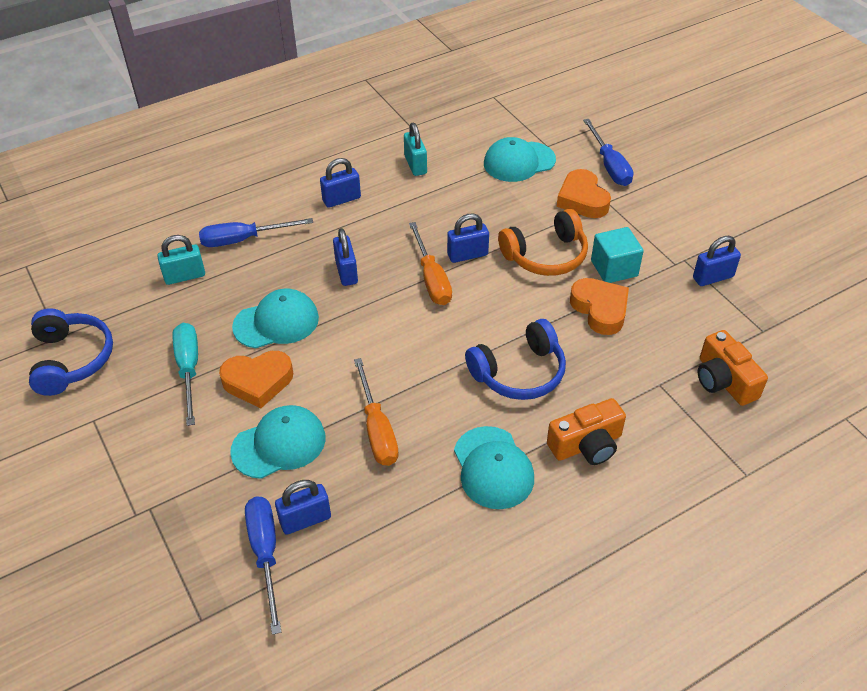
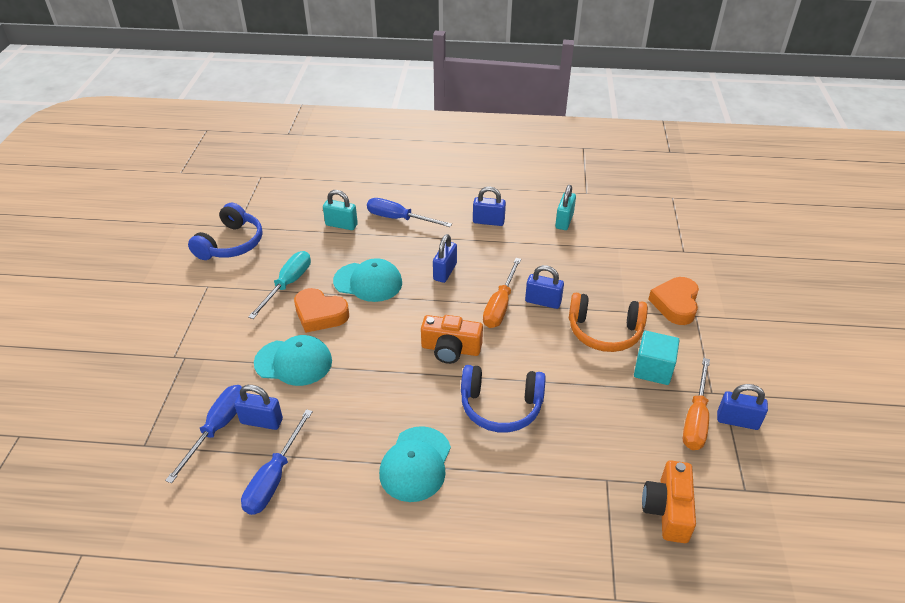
camera: 35 degrees right, 5 degrees down
(377, 429) = (363, 389): orange screwdriver -> orange screwdriver (695, 419)
(519, 162) = (648, 253): turquoise cap -> none
(586, 445) = (501, 490): orange camera -> orange camera (450, 349)
(600, 309) = (611, 394): orange heart -> none
(609, 166) = (724, 289): blue screwdriver -> blue screwdriver (274, 478)

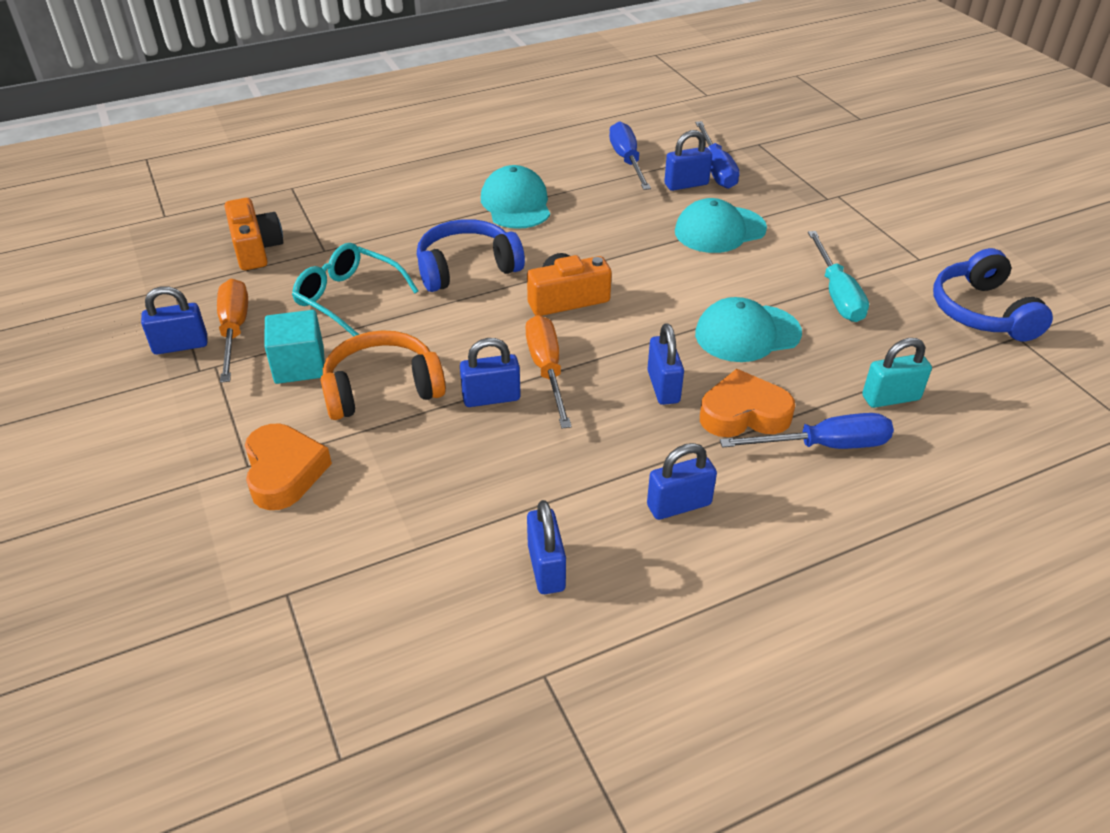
camera: 150 degrees right, 0 degrees up
(320, 314) = (754, 278): orange heart -> orange heart (743, 413)
(564, 221) = (546, 568): turquoise padlock -> blue padlock
(602, 414) = (349, 298): none -> turquoise glasses

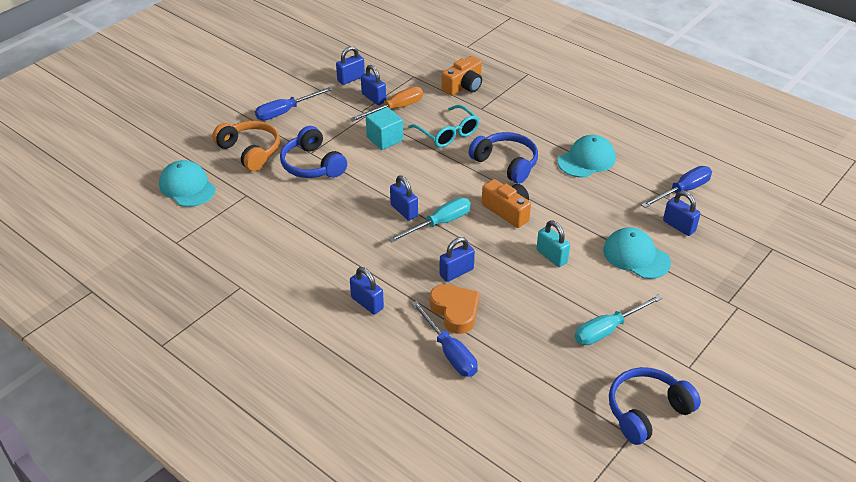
camera: 65 degrees right, 0 degrees up
(284, 472) = (312, 165): orange heart -> blue headphones
(349, 298) = (447, 133): turquoise glasses -> turquoise glasses turned 135 degrees clockwise
(382, 389) = (386, 172): orange headphones -> orange headphones (250, 151)
(546, 568) = (300, 268): blue padlock -> blue padlock (351, 79)
(547, 370) = (439, 223): orange screwdriver -> turquoise screwdriver
(716, 169) = (713, 235): blue screwdriver -> blue screwdriver (285, 112)
(747, 333) = (531, 296): turquoise cap -> turquoise cap (187, 187)
(890, 398) = (514, 375): turquoise padlock -> turquoise padlock (551, 256)

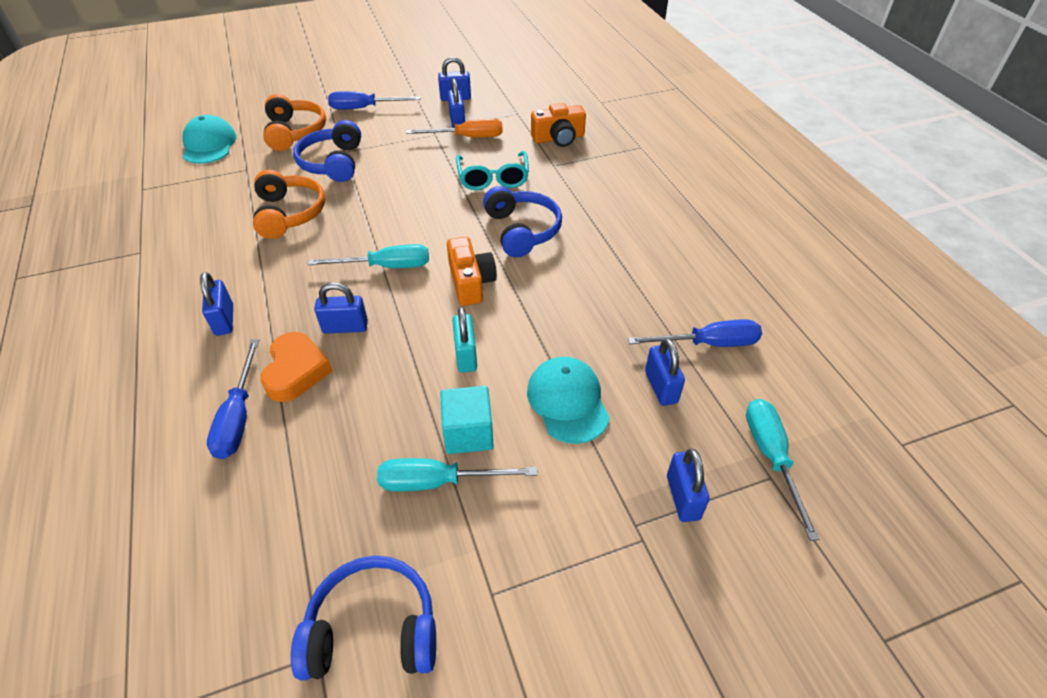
camera: 30 degrees right, 5 degrees up
(324, 215) = (289, 214): none -> orange headphones
(385, 139) = (425, 162): turquoise cube -> turquoise cube (468, 433)
(404, 211) = (366, 239): blue padlock -> blue padlock (683, 497)
(586, 160) = (618, 260): turquoise cap -> none
(764, 238) = (771, 457): none -> turquoise screwdriver

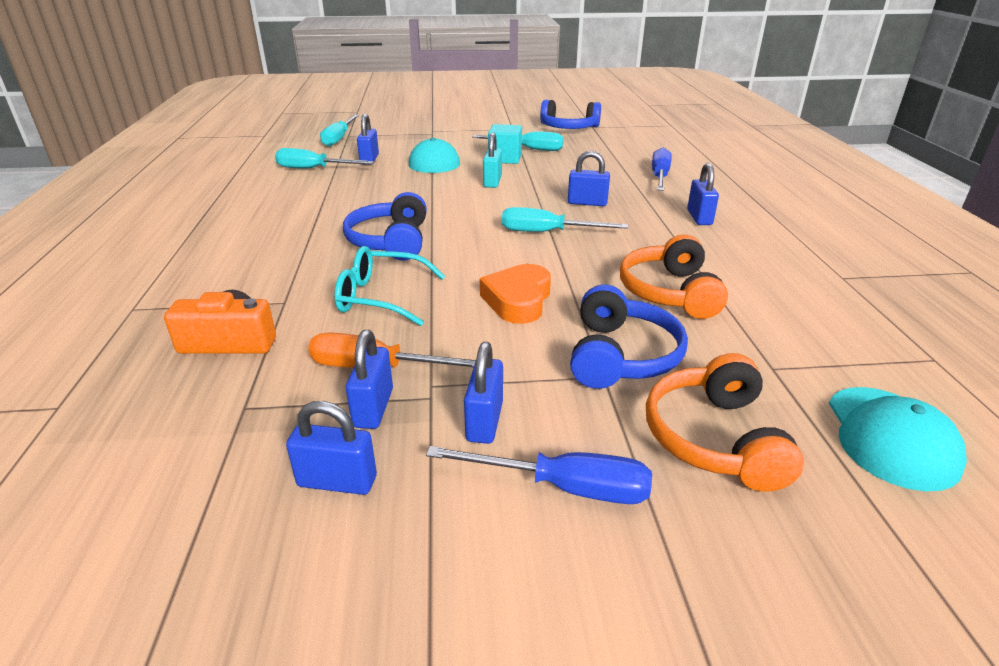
camera: 165 degrees left, 15 degrees down
(296, 371) = (624, 188): orange heart -> orange heart (518, 300)
(470, 282) = (468, 214): orange camera -> none
(493, 178) = (382, 297): turquoise glasses -> turquoise glasses turned 90 degrees counterclockwise
(683, 497) = (400, 135): blue padlock -> blue padlock (484, 421)
(708, 344) = (313, 169): blue screwdriver -> turquoise screwdriver

